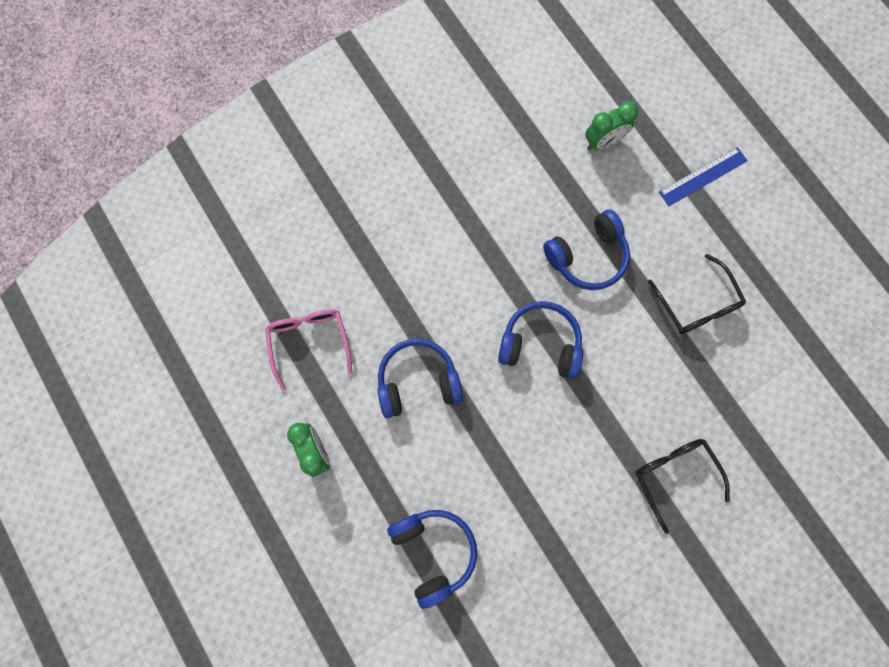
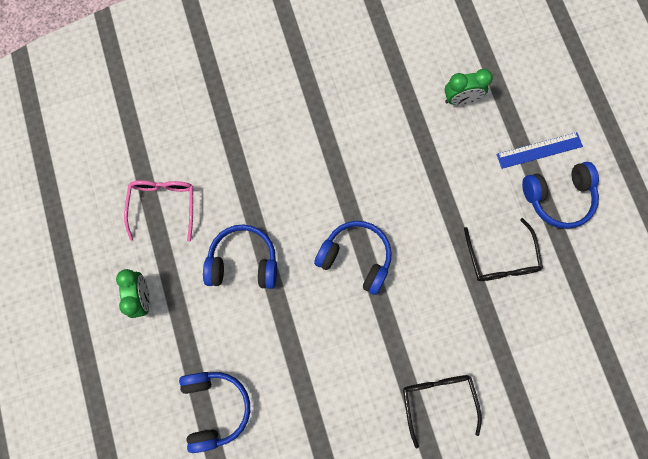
camera: 15 degrees right, 0 degrees up
(587, 257) = (418, 194): blue headphones -> blue headphones (558, 198)

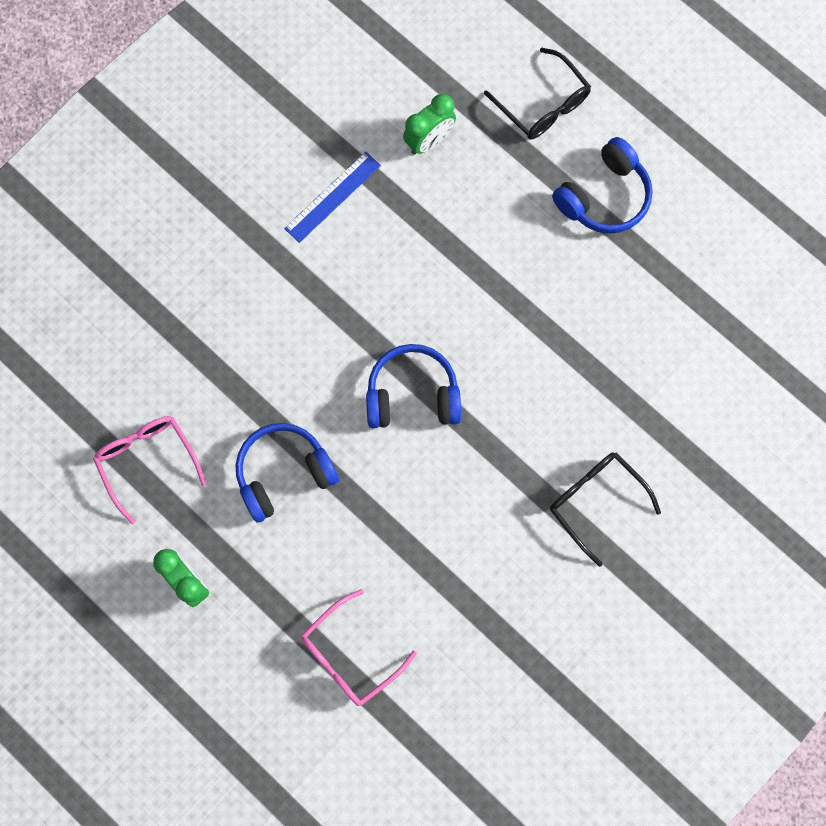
camera: 30 degrees left, 0 degrees up
(215, 408) = (350, 655): blue headphones -> pink glasses
(501, 259) = (578, 303): black glasses -> black glasses (543, 104)
(539, 150) = (553, 152): blue ruler -> blue ruler (332, 197)

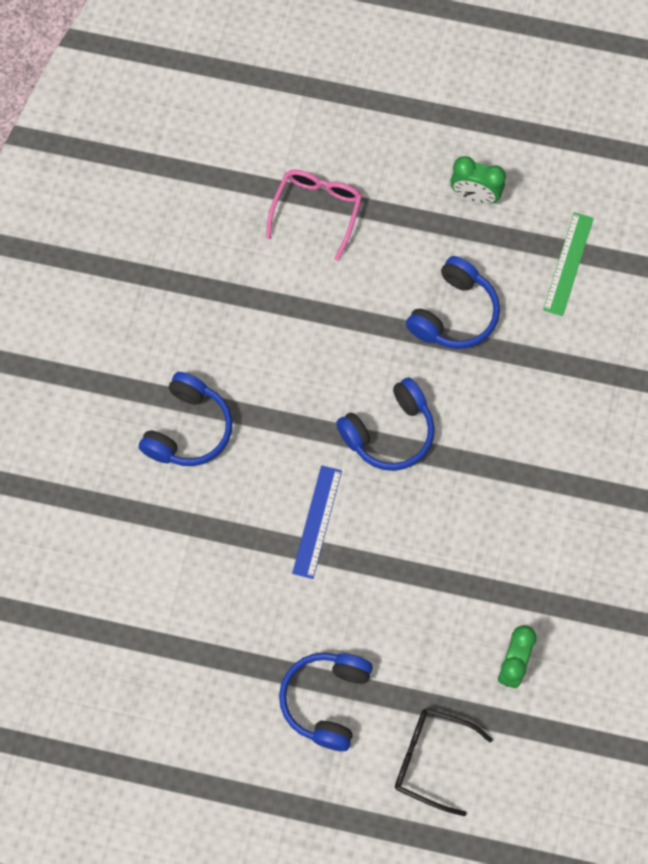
camera: 150 degrees right, 5 degrees down
(147, 461) = (568, 264): pink glasses -> green ruler
(332, 197) = (564, 564): blue ruler -> blue ruler (317, 522)
(596, 502) = (188, 429): black glasses -> blue headphones

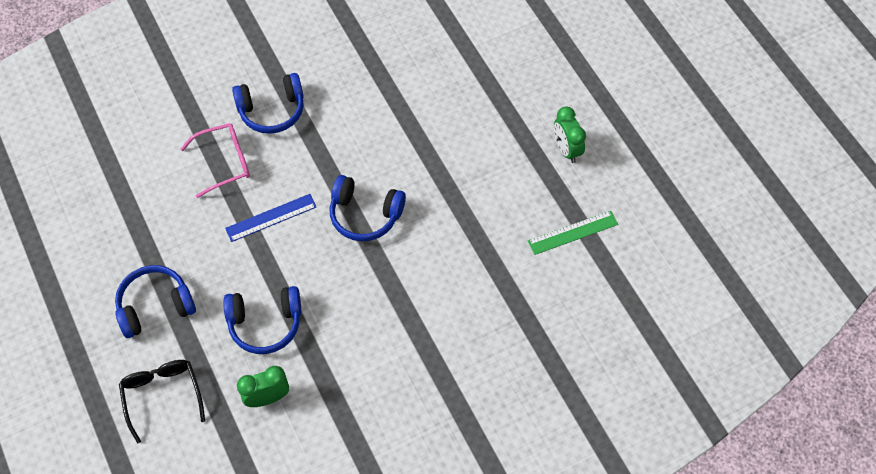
camera: 50 degrees right, 10 degrees down
(317, 210) = (473, 76): pink glasses -> pink glasses (224, 162)
(454, 314) = (477, 194): blue headphones -> blue headphones (265, 324)

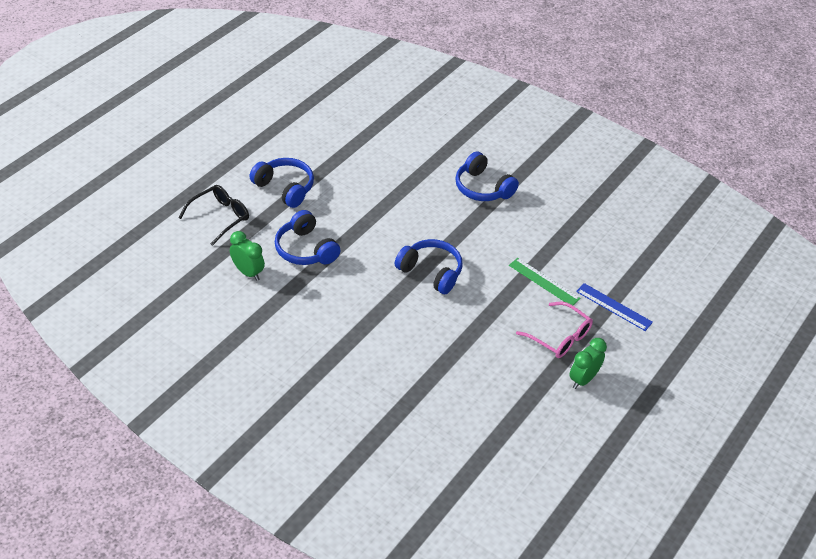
camera: 60 degrees right, 15 degrees down
(224, 162) = (421, 179): pink glasses -> pink glasses (559, 337)
(271, 218) = (393, 220): blue ruler -> blue ruler (614, 307)
(365, 215) = (431, 272): blue headphones -> blue headphones turned 135 degrees clockwise
(572, 232) = (505, 410): green ruler -> green ruler (544, 282)

